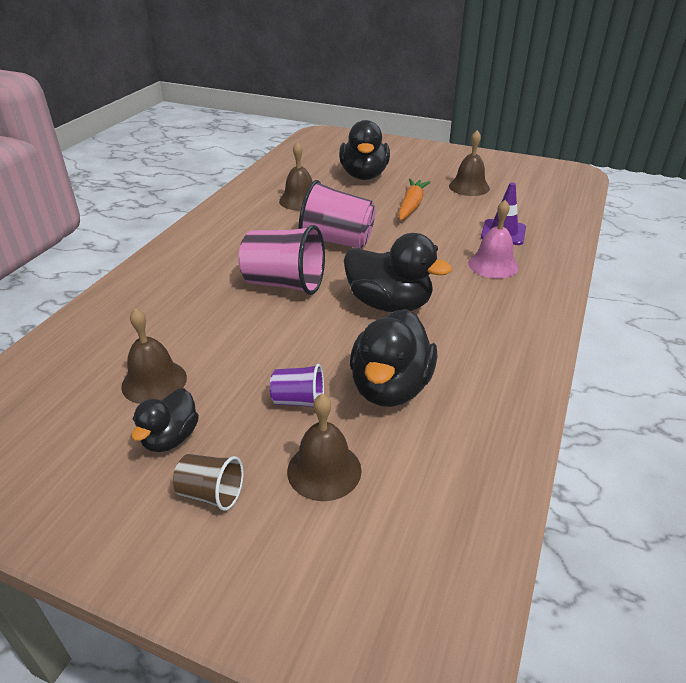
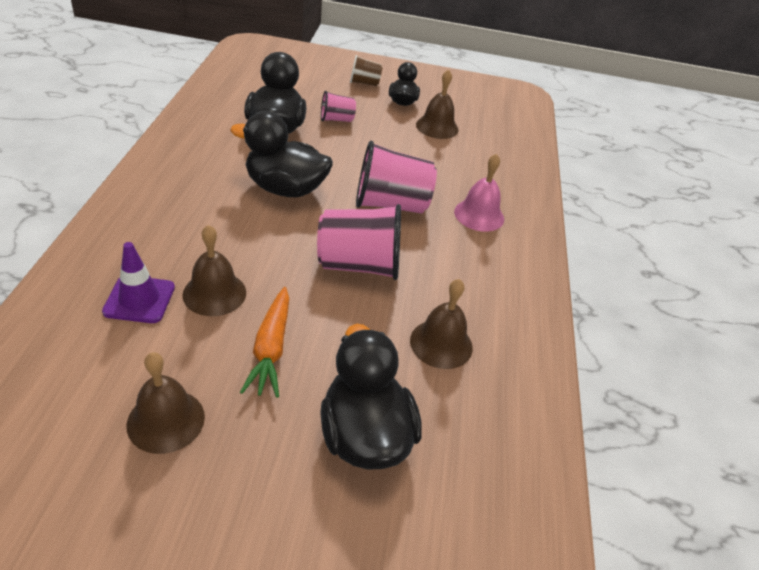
camera: 160 degrees right, 5 degrees up
(299, 401) = (336, 119): purple cup -> pink cup
(324, 470) = (309, 91): brown bell -> brown bell (214, 293)
(493, 265) = (170, 242): pink bell -> pink bell (479, 215)

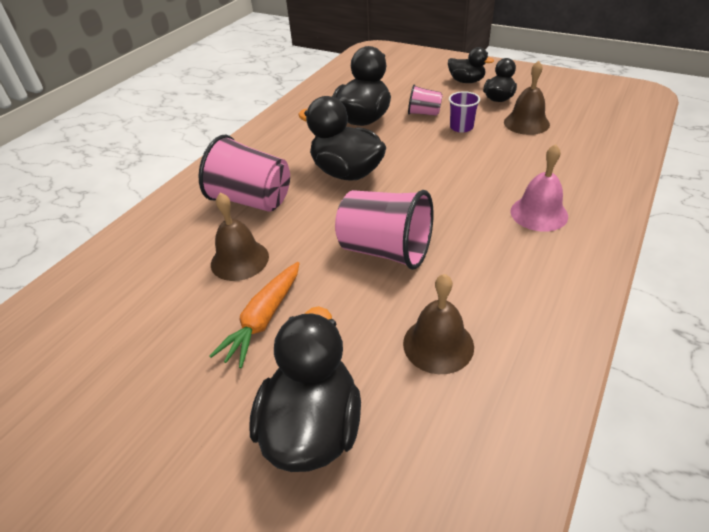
camera: 30 degrees right, 0 degrees up
(139, 299) = (177, 257): purple traffic cone -> none
(166, 420) = (142, 369): brown bell -> none
(364, 83) = (466, 81): brown cup -> black duck
(379, 133) = (461, 127): none -> purple cup
(390, 204) = (444, 195): pink cup -> pink cup (252, 200)

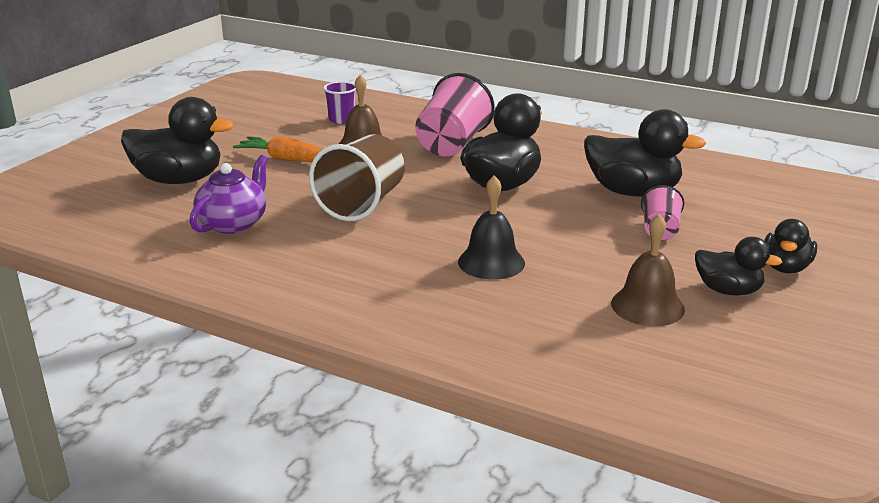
camera: 85 degrees right, 15 degrees down
(385, 250) = (362, 204): pink cup -> brown cup
(438, 344) = (233, 224): brown bell -> purple teapot
(461, 127) = (623, 255): purple cup -> purple cup (341, 119)
(485, 178) = (491, 262): none -> black bell
(539, 213) = (412, 289): pink bell -> none

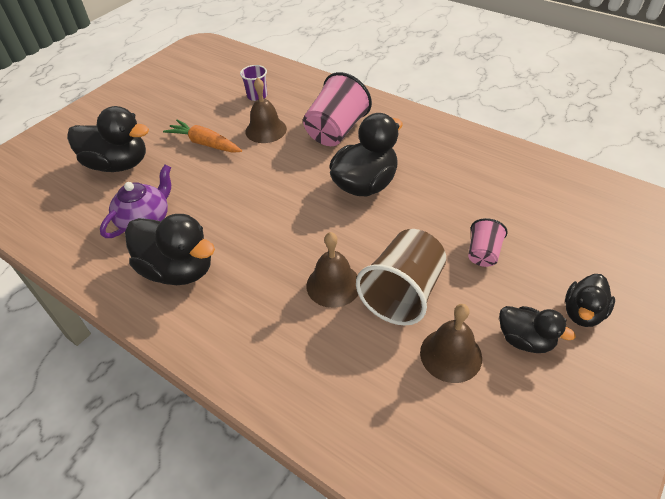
camera: 10 degrees right, 20 degrees up
(362, 204) = (248, 202): brown cup -> brown cup (403, 293)
(491, 262) = (333, 285): black bell -> brown bell
(632, 192) = (471, 201): black duck -> black duck (178, 270)

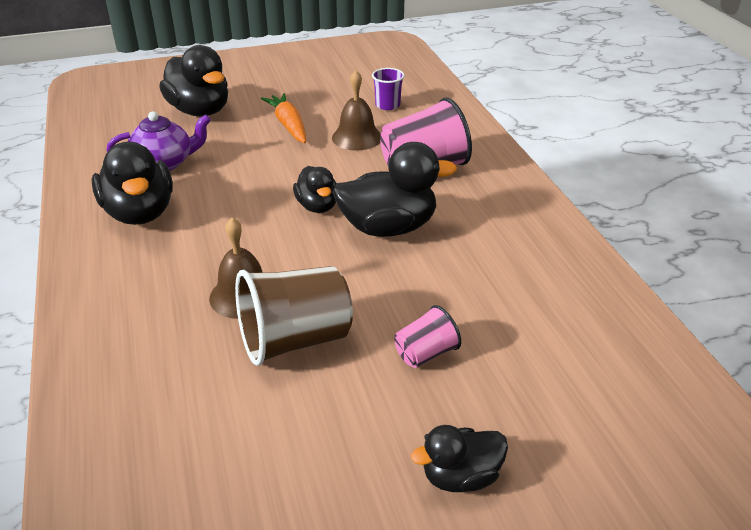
camera: 35 degrees right, 10 degrees down
(450, 355) = (266, 420): brown bell -> none
(525, 340) = (358, 458): black duck -> black duck (317, 206)

